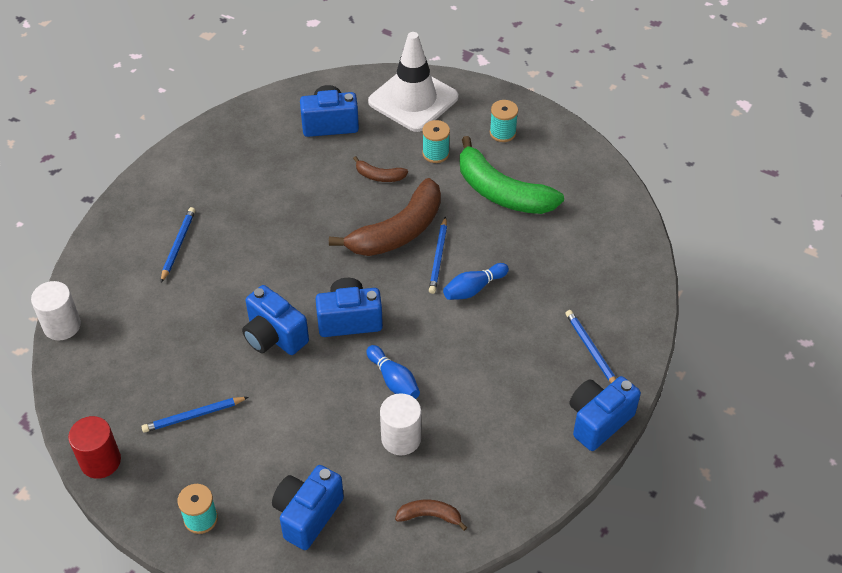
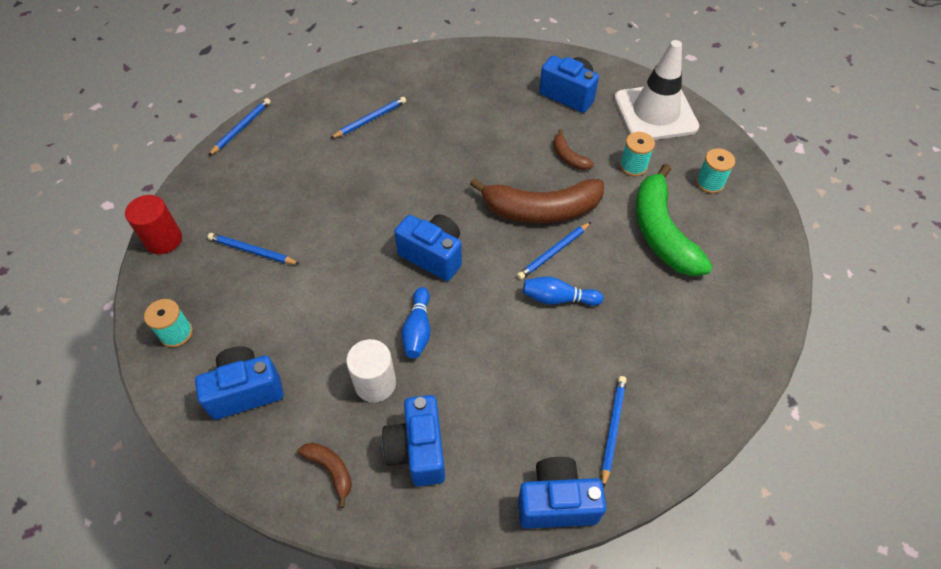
camera: 40 degrees right, 5 degrees up
(62, 325) = (241, 128): white cylinder -> blue pencil
(274, 336) = (366, 230): blue camera -> blue camera (418, 450)

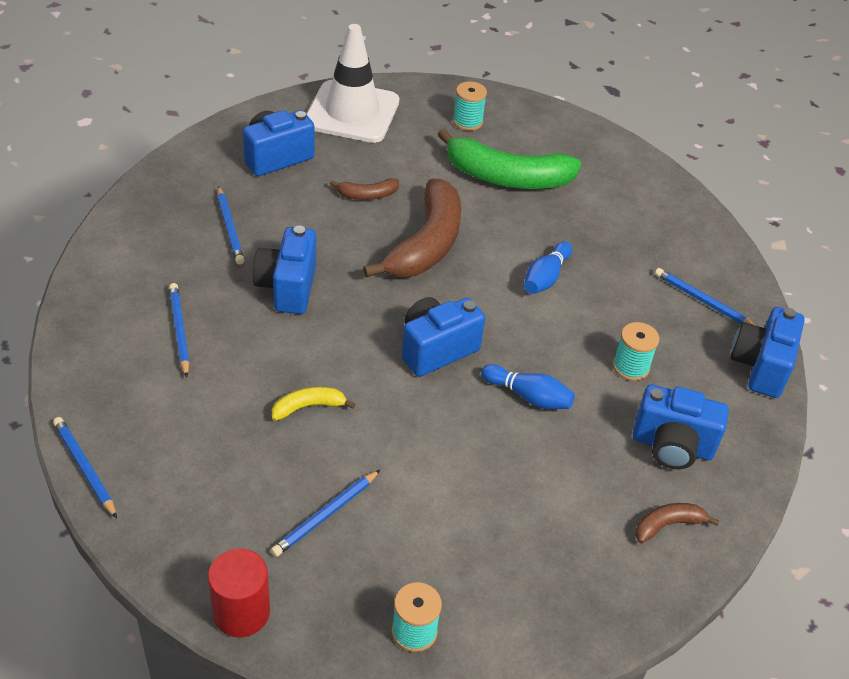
camera: 70 degrees left, 10 degrees down
(246, 391) = (536, 577): blue camera -> blue camera (287, 287)
(339, 206) = (308, 407): none -> yellow banana
(375, 383) = (579, 454): white cylinder -> none
(553, 252) = (487, 258): blue pencil -> blue pencil (229, 228)
(633, 166) = (412, 158): turquoise spool -> turquoise spool (630, 367)

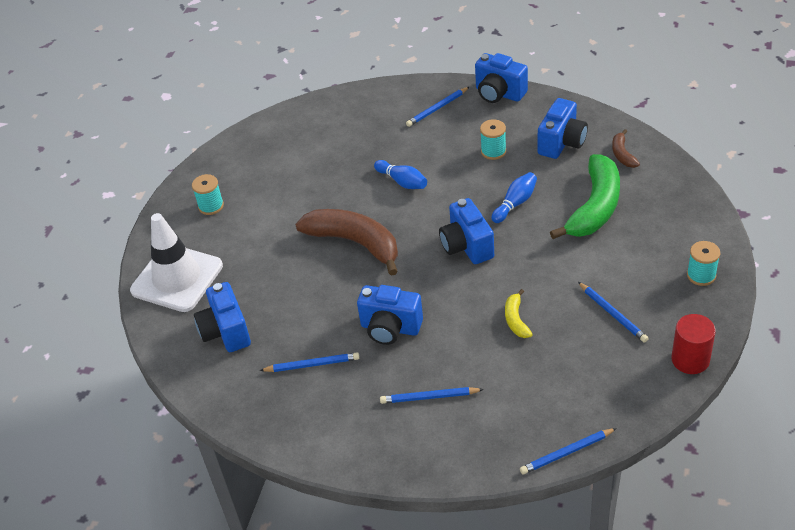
camera: 70 degrees left, 0 degrees up
(367, 195) = (290, 274): brown banana -> none
(507, 177) = (287, 190): green banana -> green banana (595, 207)

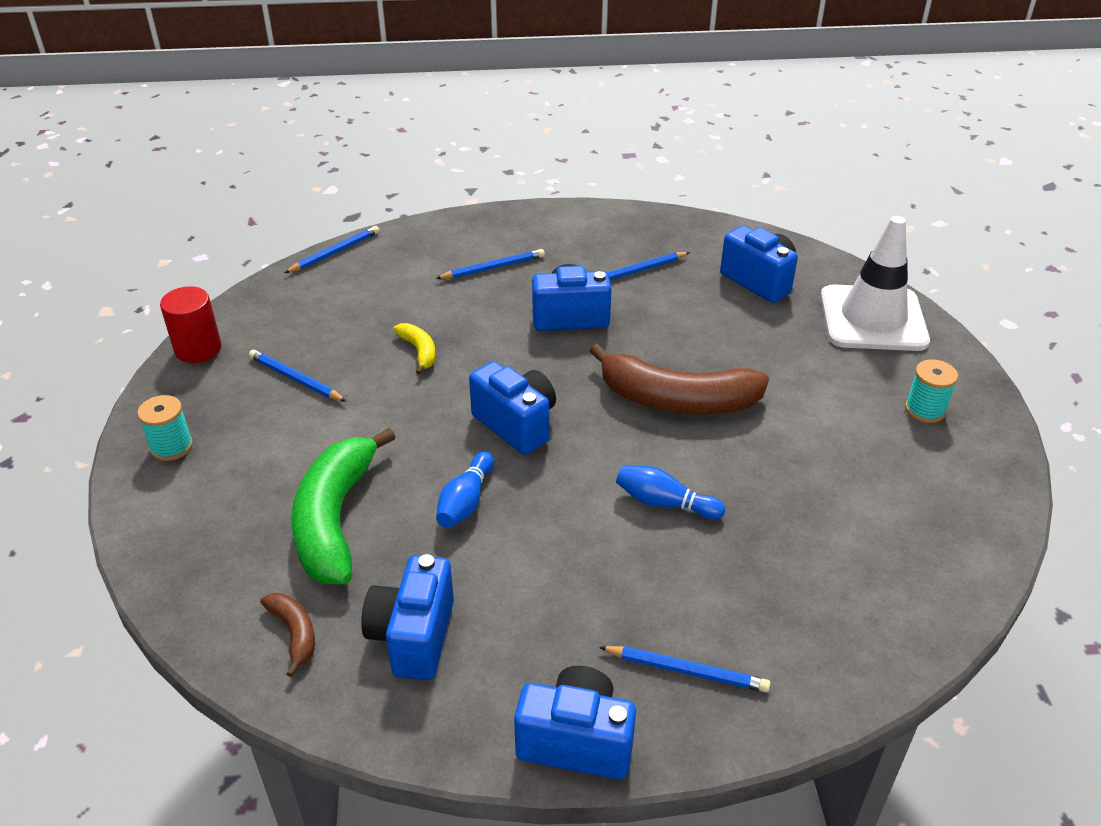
camera: 155 degrees right, 5 degrees down
(437, 108) = (686, 671): blue pencil -> blue pencil turned 75 degrees clockwise
(493, 151) = (535, 592): turquoise spool -> none

